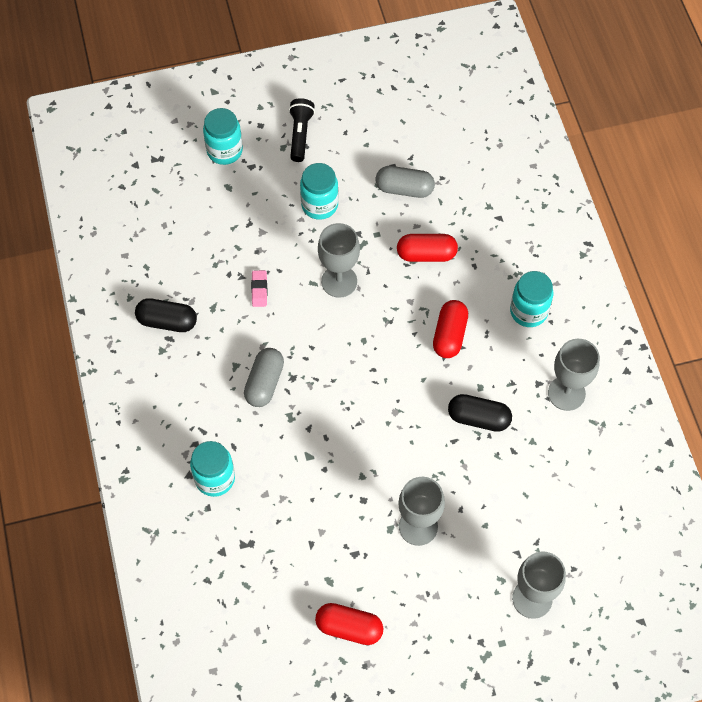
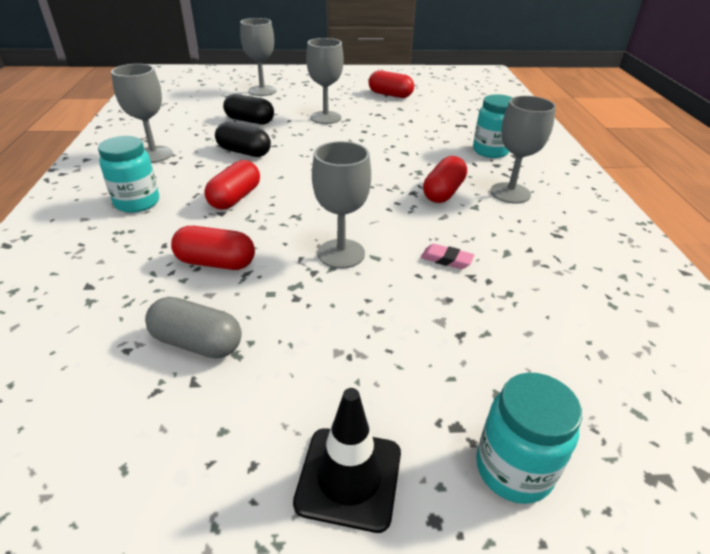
camera: 170 degrees left, 25 degrees down
(167, 321) = (563, 248): black capsule -> black capsule (250, 121)
(201, 395) = (510, 193): none -> grey goblet
(259, 290) = (446, 260): pink eraser -> pink eraser turned 75 degrees counterclockwise
(264, 383) = (443, 192): grey capsule -> red capsule
(300, 134) = (349, 478): black flashlight -> black traffic cone
(319, 205) = (343, 341): turquoise jar -> none

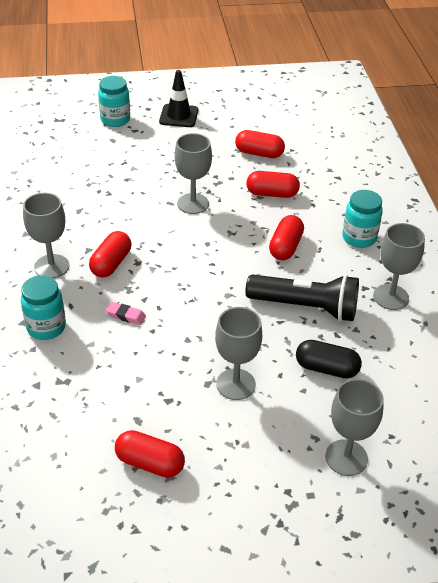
camera: 175 degrees right, 5 degrees up
(197, 342) = (259, 153): grey capsule -> red capsule
(244, 152) = (305, 307): black capsule -> black flashlight
(446, 260) = (122, 203): pink eraser -> pink eraser (126, 315)

